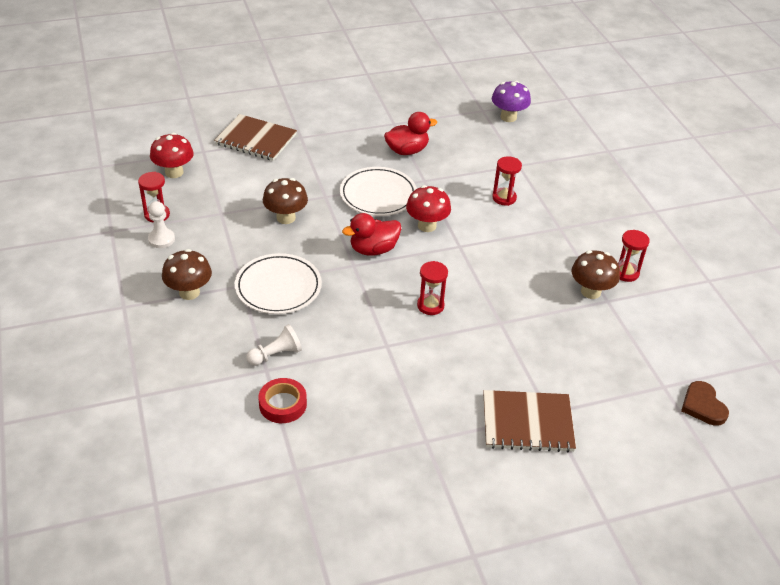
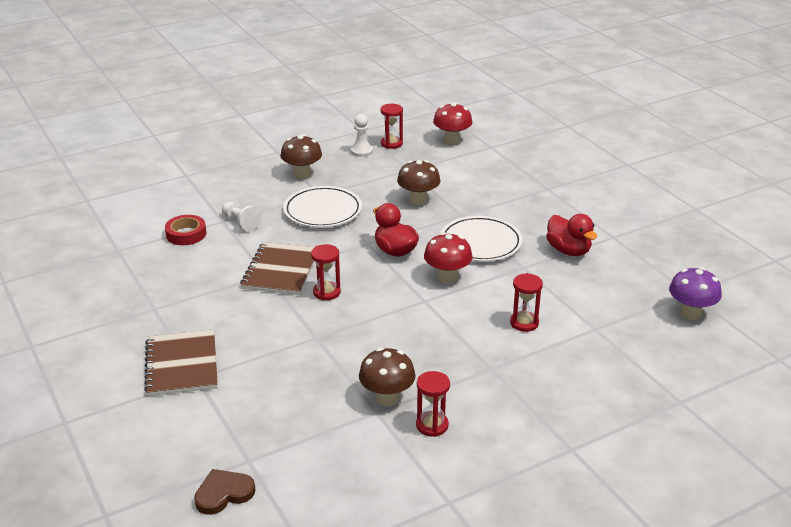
camera: 80 degrees right, 10 degrees down
(256, 139) = (526, 167): brown notebook -> brown notebook (280, 270)

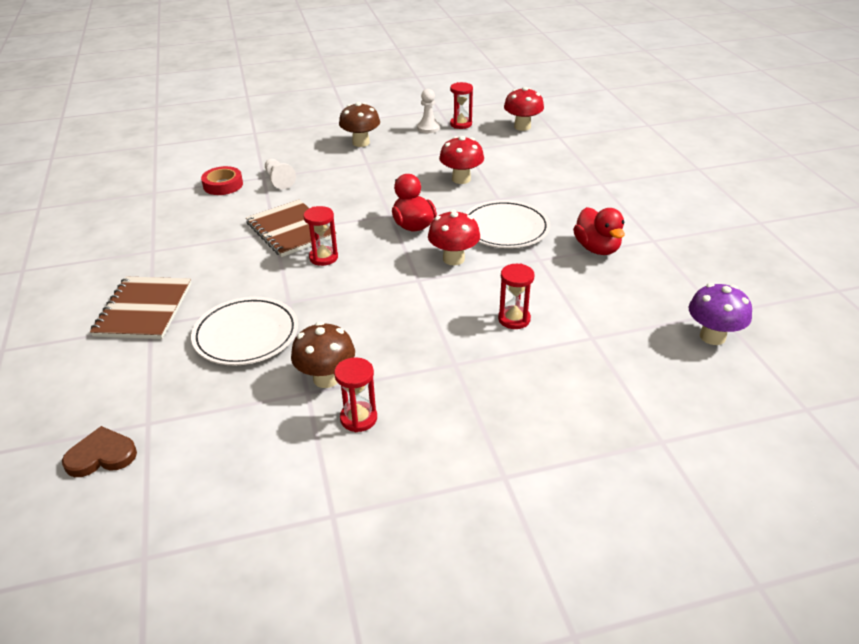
camera: 15 degrees right, 5 degrees up
(280, 270) = (290, 230): brown notebook -> brown notebook turned 60 degrees counterclockwise
(323, 211) = (362, 179): white plate -> white plate (246, 335)
(418, 200) = (461, 179): brown mushroom -> red mushroom

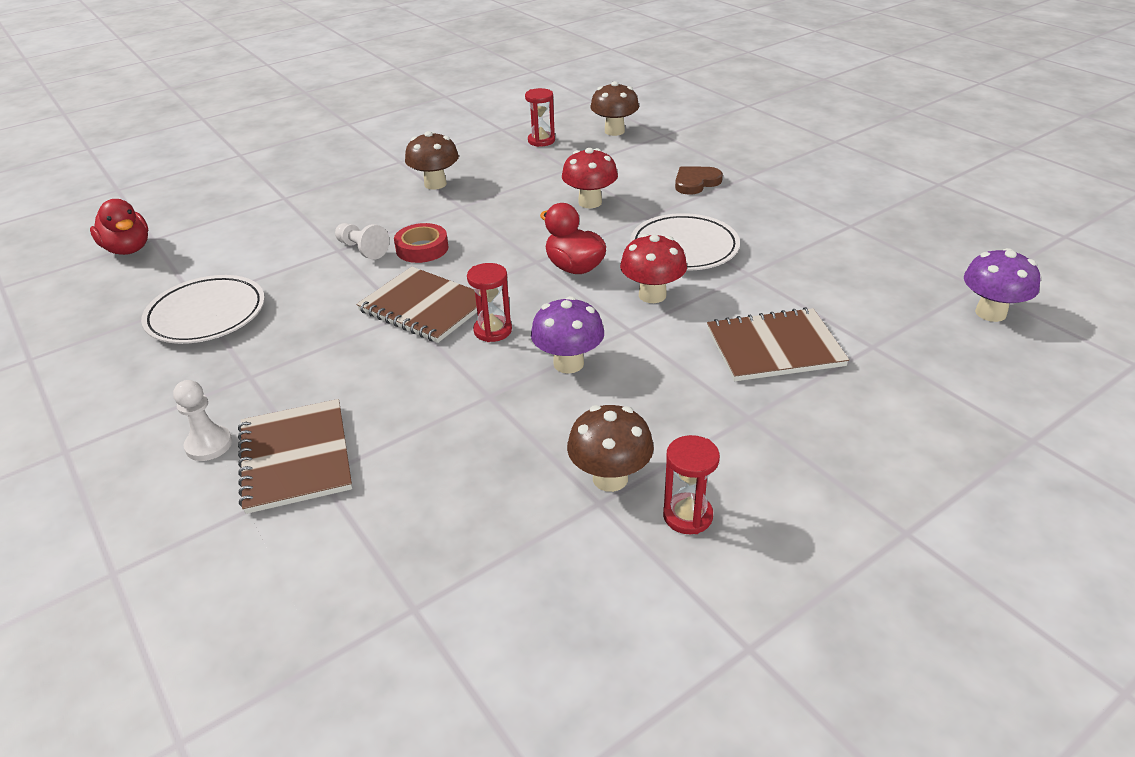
camera: 20 degrees left, 0 degrees up
(101, 456) = (380, 675): brown heart -> brown heart (696, 182)
(223, 185) = (289, 271): red tape -> red tape (422, 248)
(246, 335) = (464, 453): white plate -> white plate (206, 315)
(357, 293) = (568, 363): none -> purple mushroom
(428, 128) = (506, 152): white pawn -> white pawn (209, 445)
(514, 319) = (774, 347): red hourglass -> brown notebook
(522, 127) = (614, 131): red mushroom -> brown mushroom
(597, 248) = (800, 247): red duck -> red duck (128, 249)

